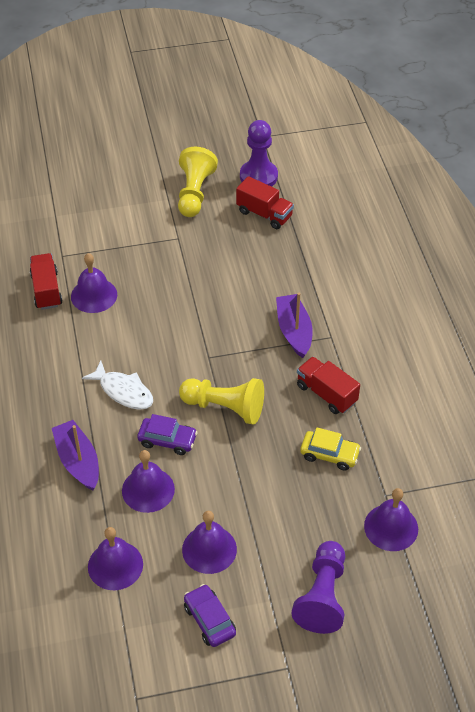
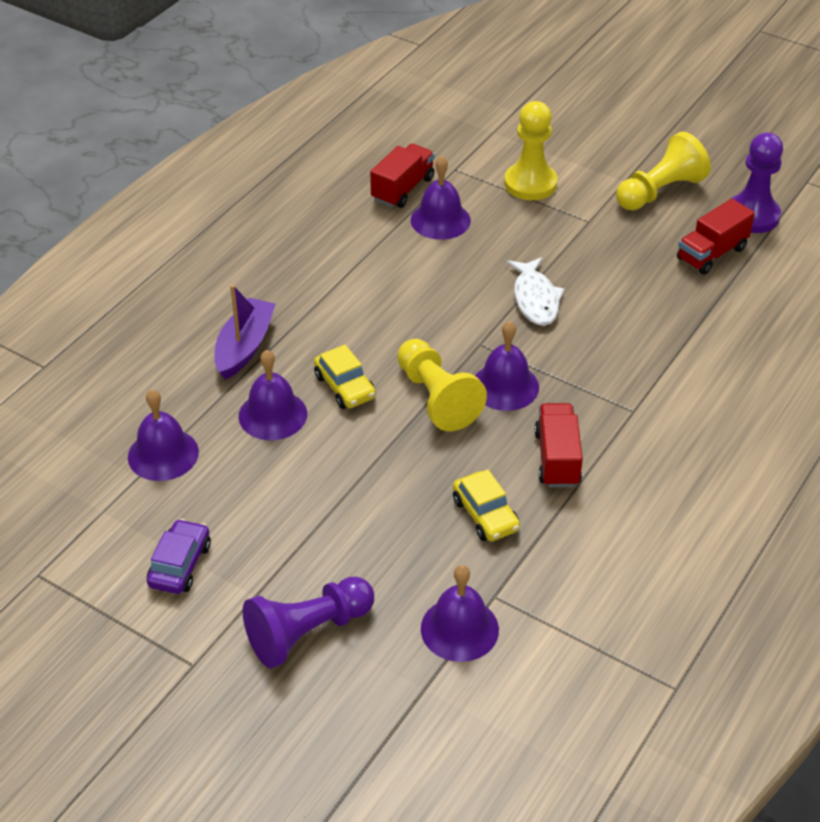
camera: 45 degrees right, 5 degrees down
(118, 236) = (530, 184): none -> yellow pawn
(123, 391) = (360, 318): white fish -> white fish (535, 299)
(167, 440) = (345, 387): purple car -> yellow car
(209, 549) = (259, 506): purple bell -> purple bell (505, 386)
(264, 214) = (711, 254): red truck -> red truck turned 60 degrees clockwise
(294, 331) = (599, 379): purple boat -> none

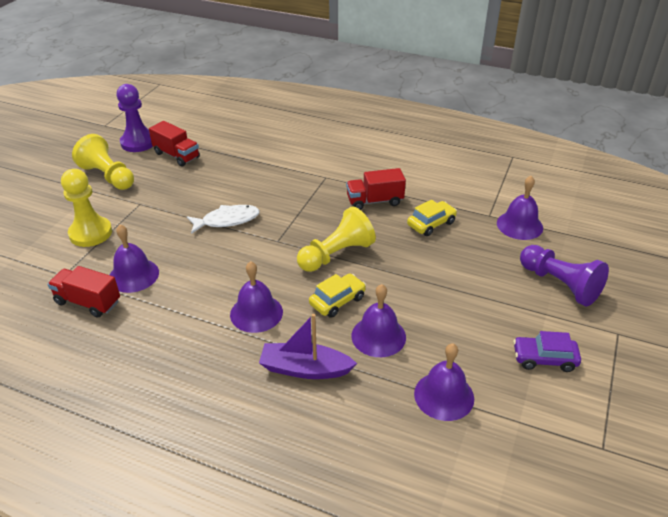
camera: 100 degrees left, 5 degrees down
(505, 386) = (317, 226): purple bell -> purple bell (256, 313)

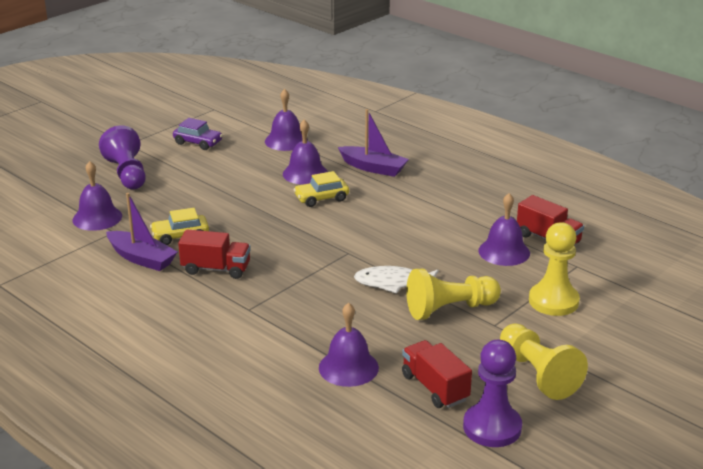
camera: 160 degrees left, 10 degrees down
(256, 313) = (395, 204): purple bell -> purple bell (348, 367)
(336, 254) = (297, 230): yellow pawn -> yellow pawn (449, 309)
(439, 197) = (141, 258): none -> purple boat

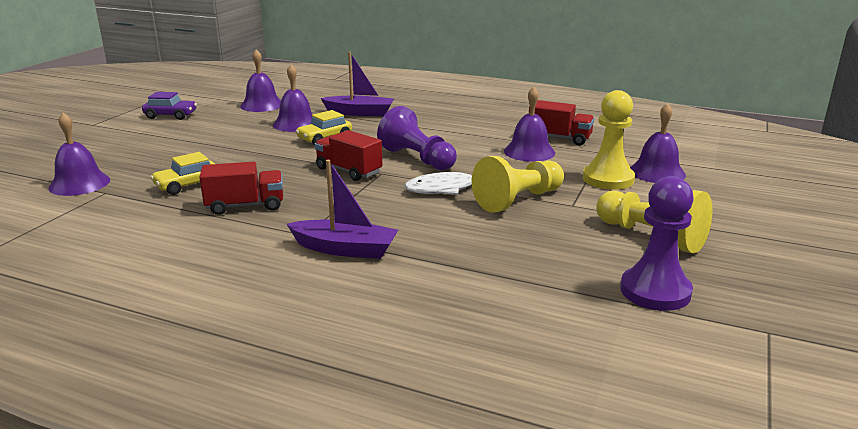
camera: 20 degrees left, 5 degrees down
(127, 174) = (101, 145): purple pawn -> purple pawn (417, 159)
(141, 258) = (150, 210): purple boat -> purple boat (345, 249)
(348, 367) = (455, 266): purple bell -> purple bell (657, 172)
(435, 387) = (563, 267): red truck -> red truck (349, 171)

